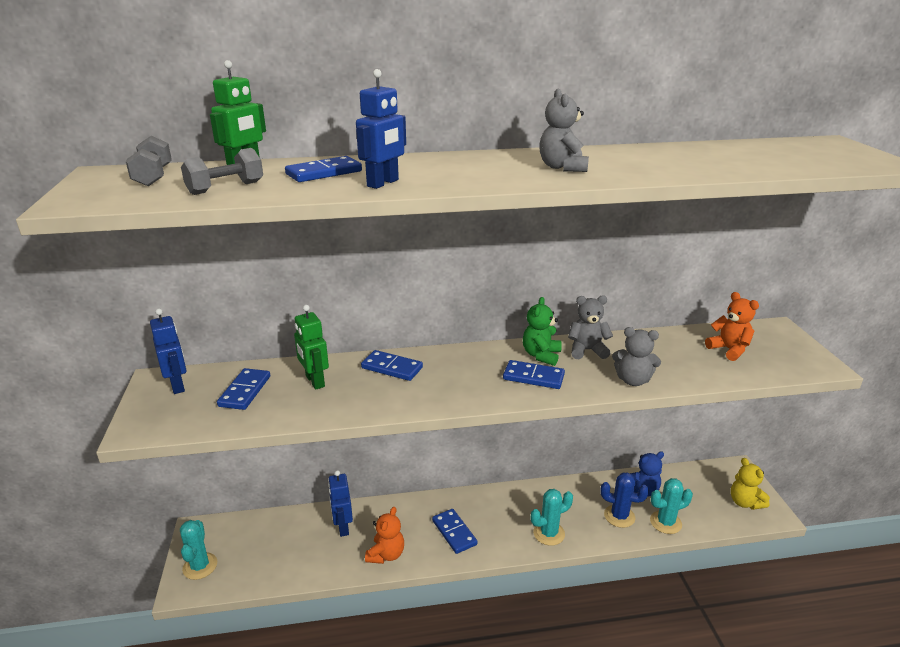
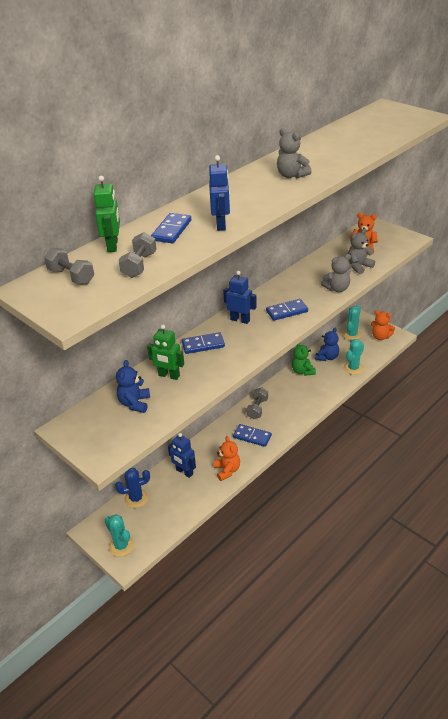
camera: 35 degrees left, 10 degrees up
(178, 385) = (84, 423): blue robot -> blue robot (240, 320)
(245, 391) = (134, 403): blue domino -> blue teddy bear
(494, 504) = (257, 409): none -> grey dumbbell
(541, 355) = (275, 296): green teddy bear -> green teddy bear (302, 371)
(549, 533) = (302, 407): turquoise cactus -> turquoise cactus (352, 335)
(587, 350) = (296, 282): grey teddy bear -> grey teddy bear (359, 266)
(619, 516) = (328, 378): blue cactus -> blue cactus (136, 498)
(745, 502) = (380, 337): yellow teddy bear -> orange teddy bear

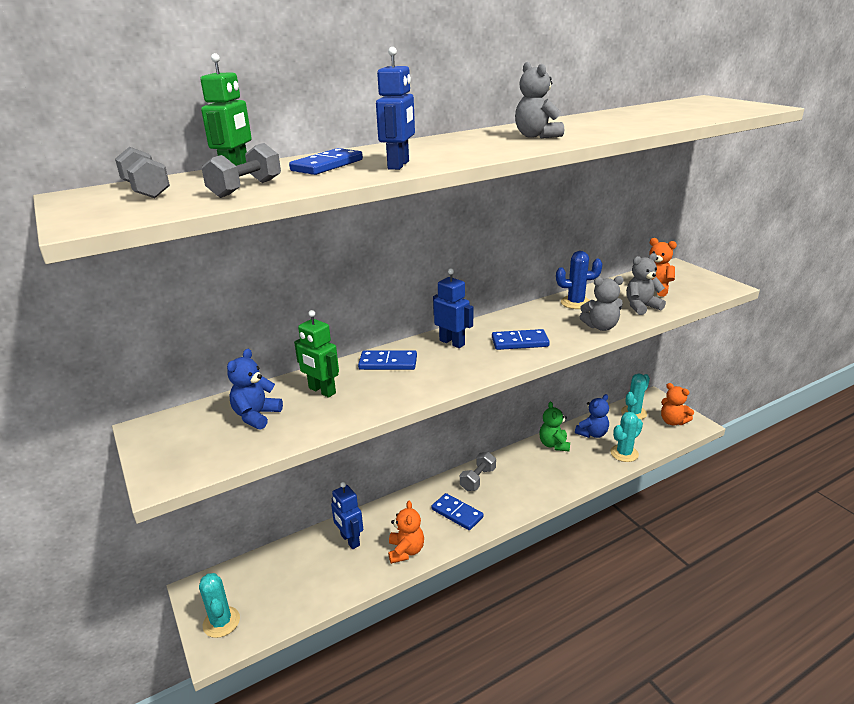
camera: 15 degrees right, 10 degrees down
(136, 498) = (273, 561): blue cactus -> blue cactus (575, 303)

